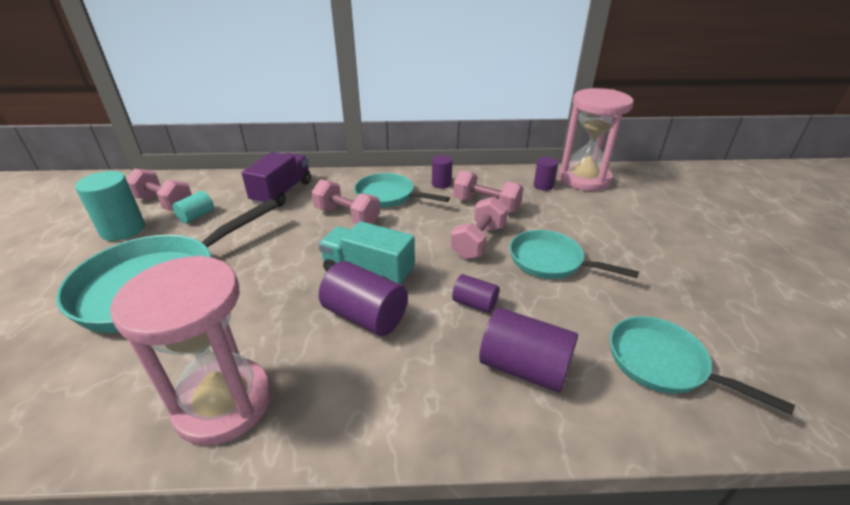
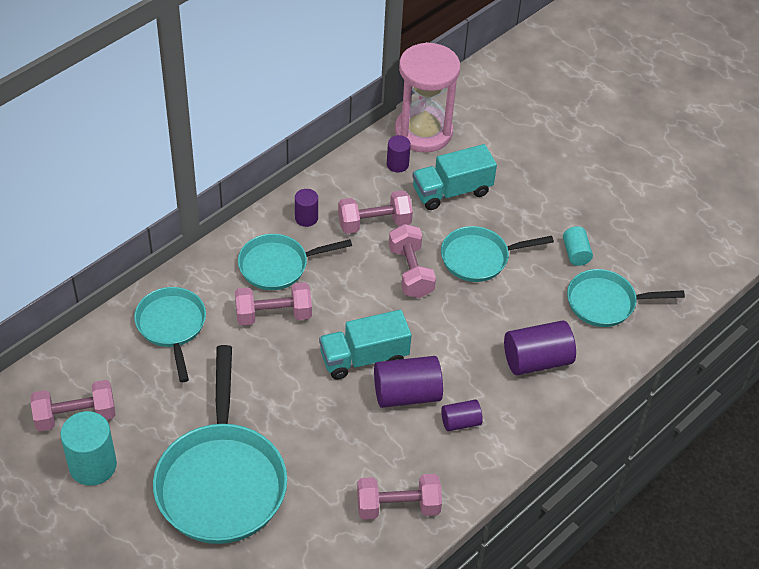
camera: 45 degrees left, 15 degrees up
(196, 216) = (136, 406): turquoise cylinder -> turquoise cylinder (576, 253)
(224, 403) = (398, 506): pink hourglass -> pink dumbbell
(282, 192) = (172, 326): purple truck -> turquoise pan
(474, 303) = (465, 333): purple cylinder -> purple cylinder (460, 422)
(572, 214) = (452, 191): none -> turquoise truck

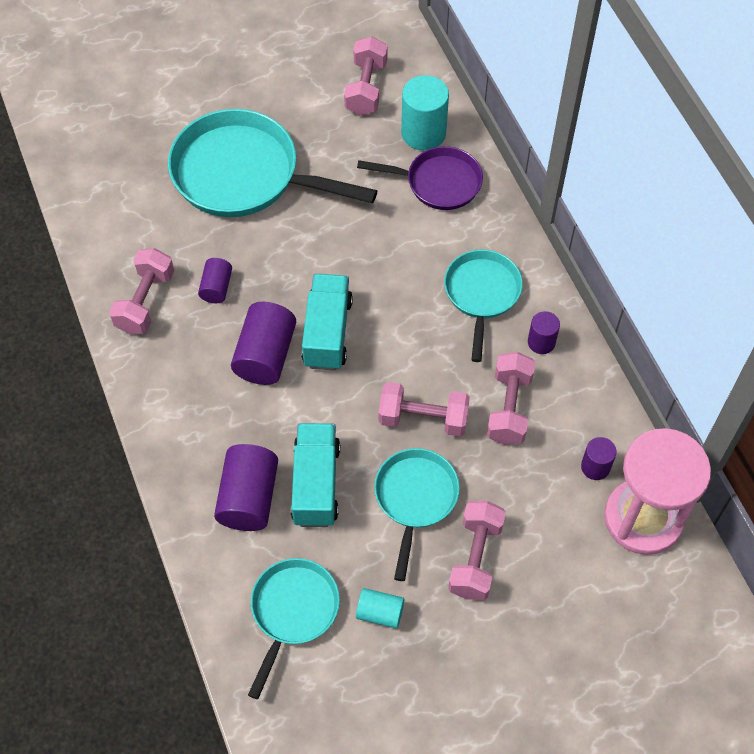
camera: 115 degrees right, 10 degrees up
(93, 465) = (307, 89): turquoise cylinder -> turquoise cylinder (423, 133)
(172, 326) = (438, 183): turquoise pan -> purple pan
(273, 314) = (417, 271): pink dumbbell -> pink dumbbell (475, 558)
(452, 191) = (530, 511): turquoise truck -> turquoise truck (316, 484)
(460, 422) = (209, 391): purple cylinder -> purple cylinder (216, 287)

